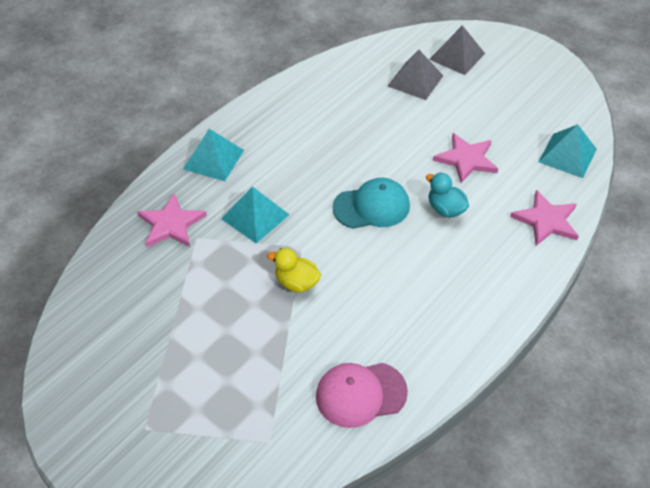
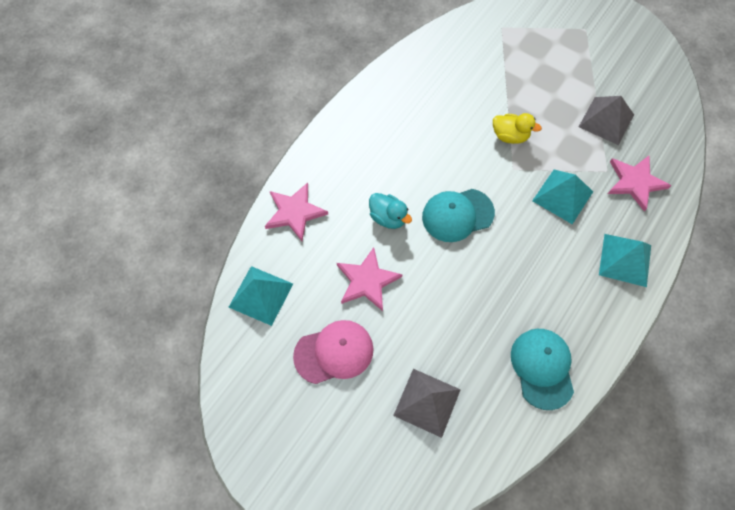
camera: 175 degrees right, 15 degrees up
(316, 94) = (542, 368): none -> turquoise cap
(360, 394) = (446, 58): pink cap -> pink cap (334, 352)
(457, 56) = (376, 456): grey pyramid -> grey pyramid (606, 120)

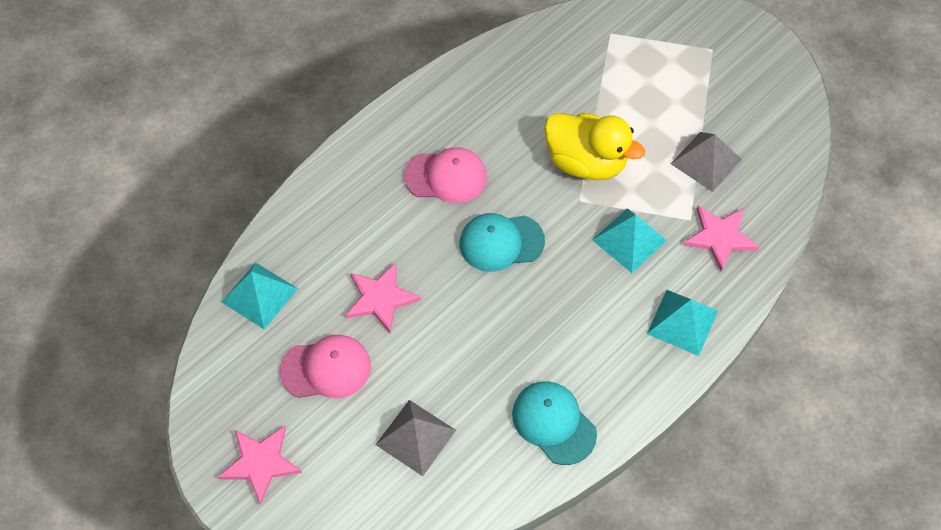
camera: 10 degrees right, 5 degrees down
(295, 212) = (317, 211): pink star -> pink star (260, 463)
(388, 218) = (421, 233): turquoise duck -> none
(397, 165) = (446, 177): none -> pink cap
(510, 136) = (586, 162): yellow duck -> yellow duck, size x1.85
(542, 368) = (553, 423): turquoise cap -> turquoise cap turned 45 degrees counterclockwise

